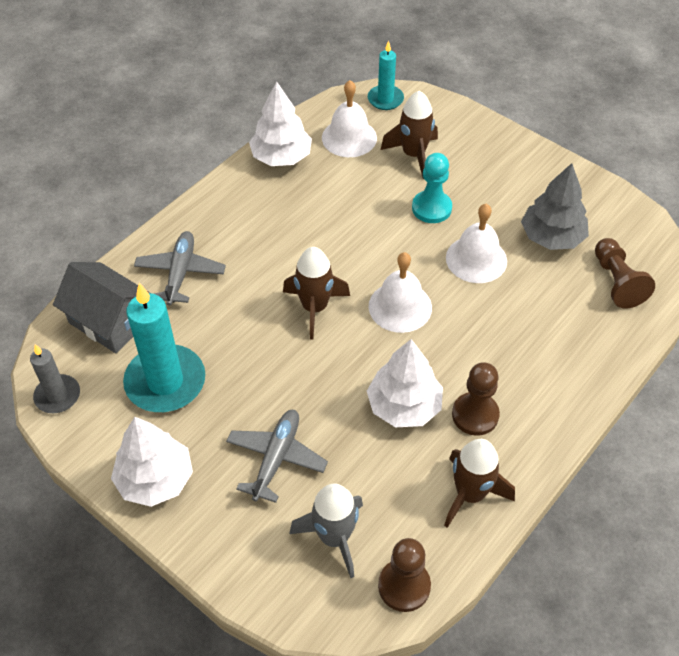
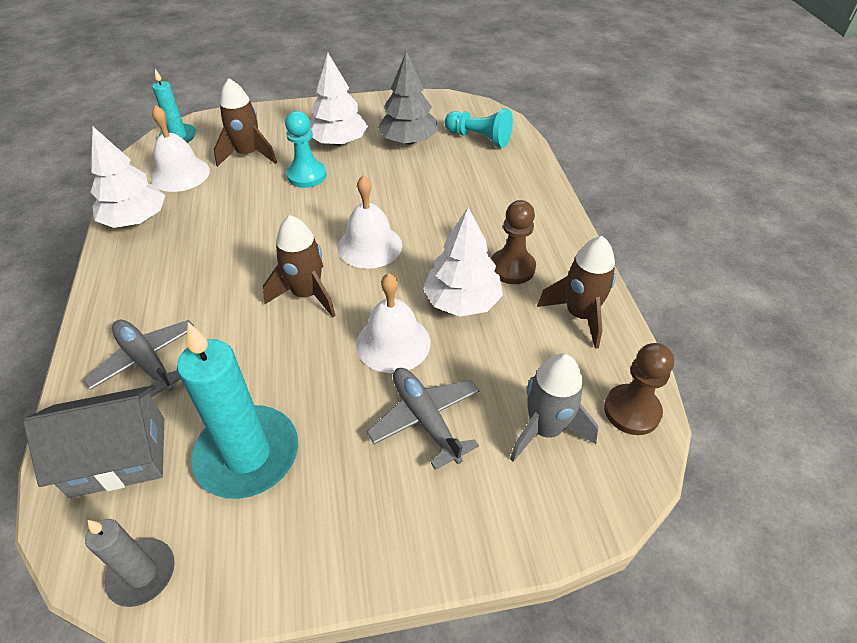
camera: 50 degrees left, 5 degrees down
(155, 479) = (347, 540): white tree -> white tree (339, 142)
(476, 259) = (380, 183): white bell -> white bell (393, 343)
(617, 282) = (479, 138): brown pawn -> turquoise pawn

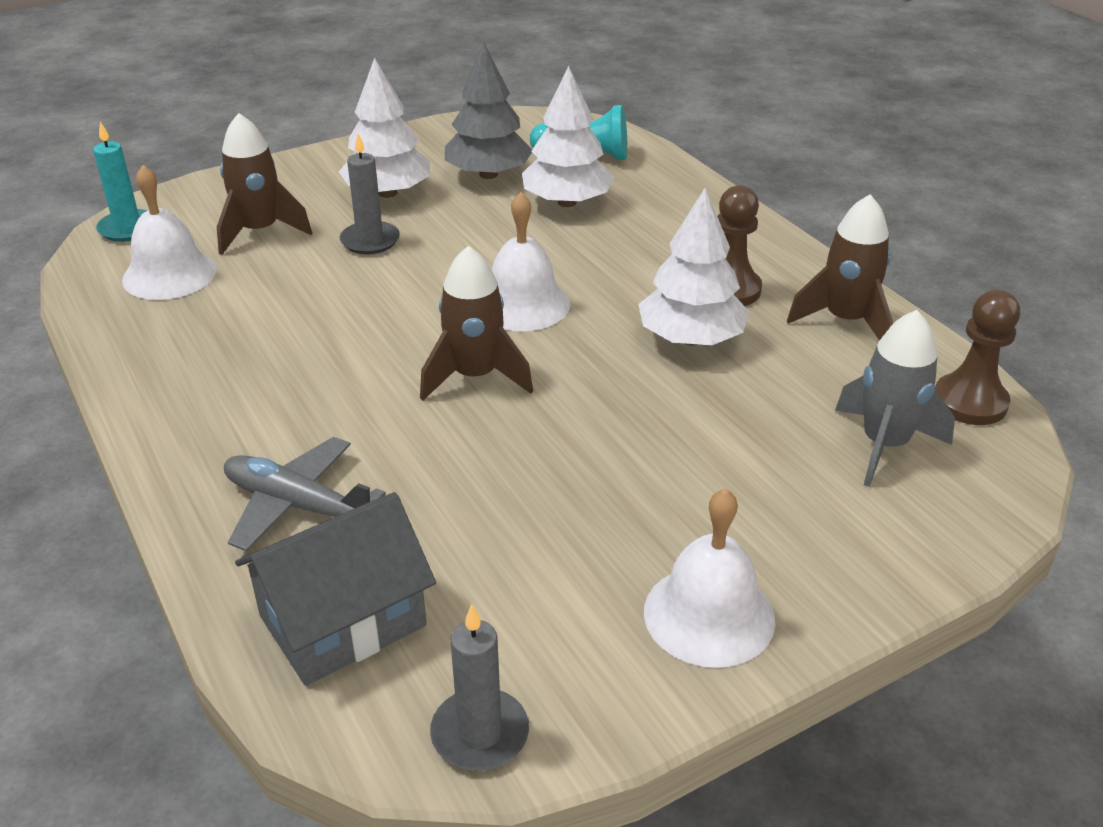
camera: 20 degrees left, 10 degrees down
(135, 220) = (141, 344): white tree -> white tree (567, 202)
(247, 454) = (527, 569): turquoise candle -> none
(307, 176) = (370, 241): turquoise pawn -> grey candle
(393, 343) = (633, 402): white bell -> white bell (709, 615)
(425, 419) = (733, 472): grey plane -> none

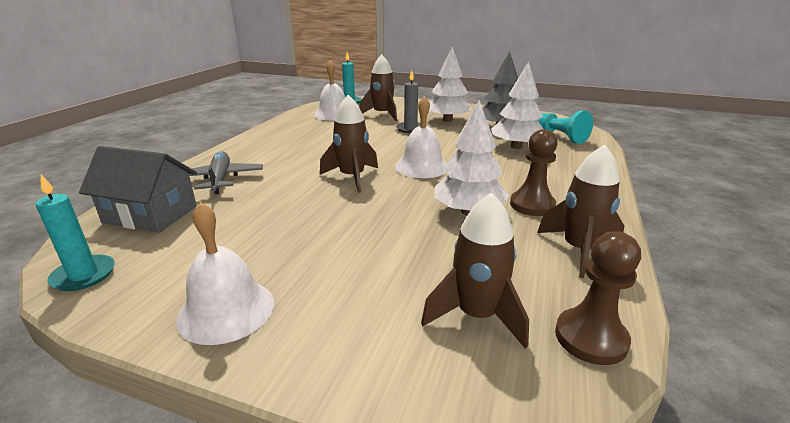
camera: 50 degrees right, 10 degrees down
(480, 733) = (84, 275): grey candle -> turquoise candle
(884, 445) = (476, 315): grey rocket -> brown rocket

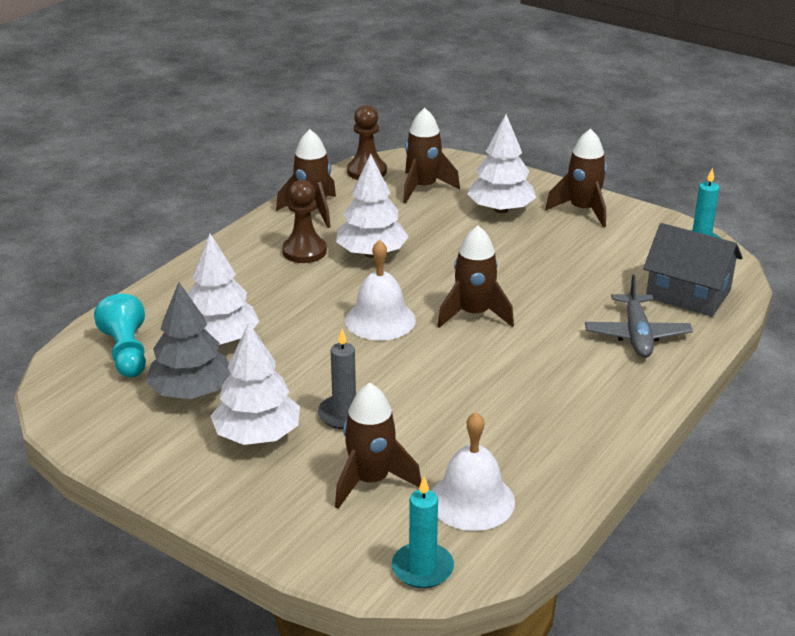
camera: 165 degrees left, 5 degrees up
(226, 310) = (582, 210): white bell -> brown rocket
(348, 291) = (501, 209): none -> white tree

